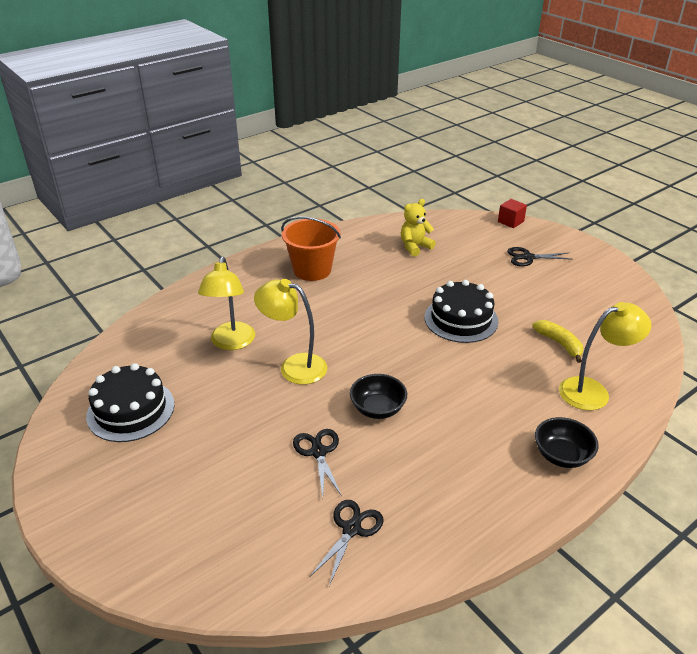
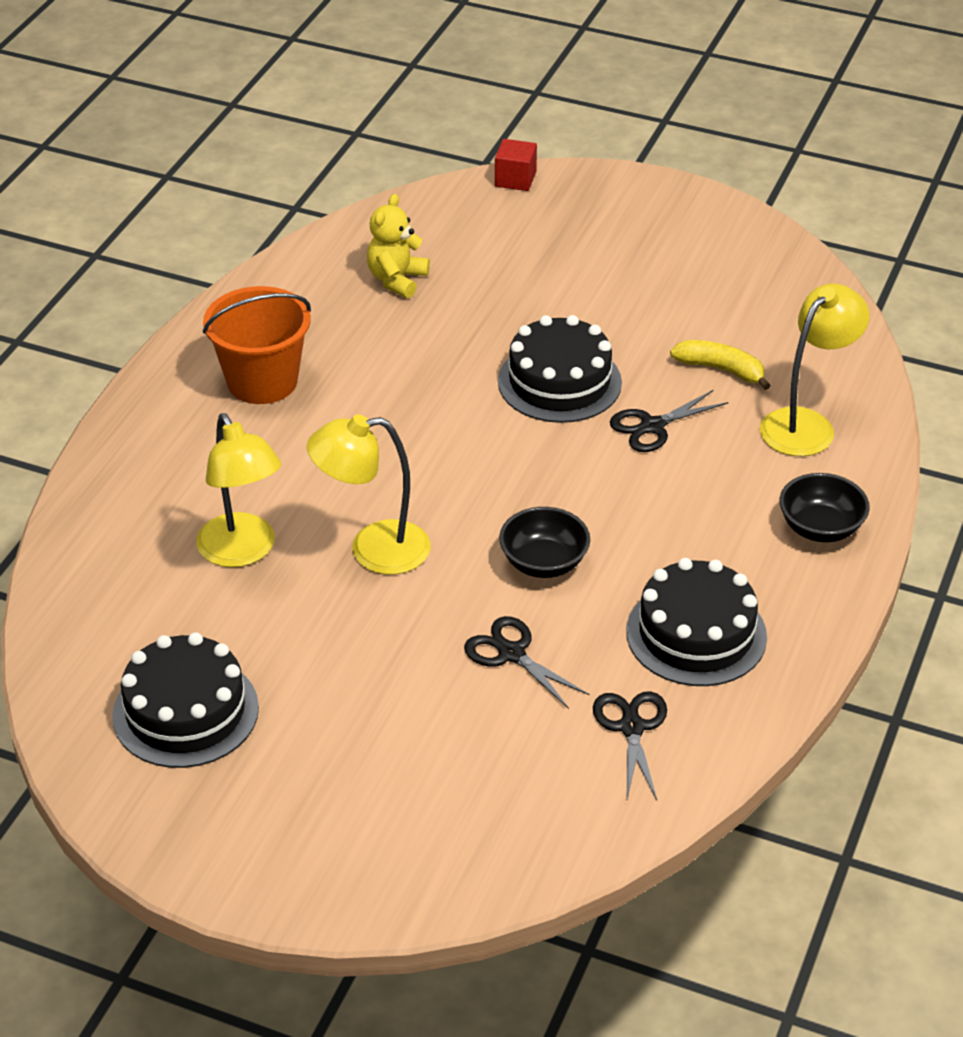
camera: 30 degrees left, 5 degrees up
(435, 488) = (696, 634): none -> black cake
(528, 257) = (586, 239): black scissors -> black scissors (652, 426)

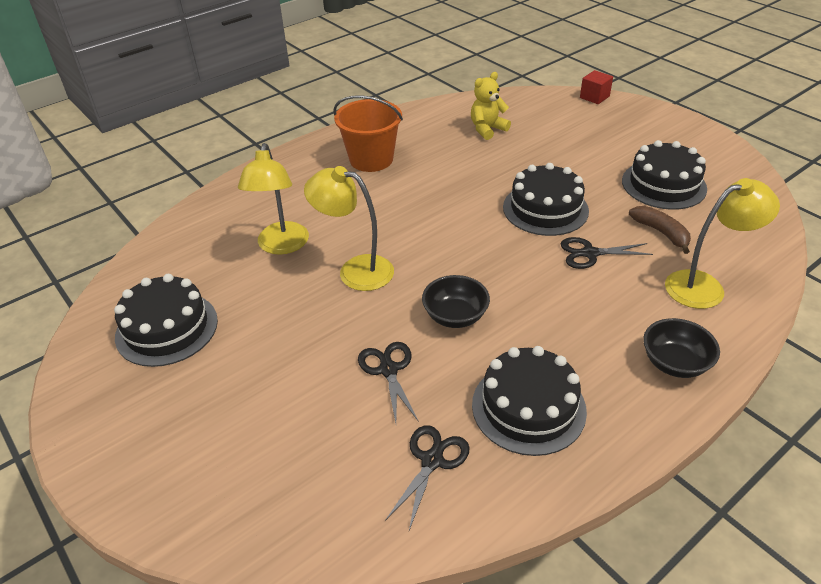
camera: 30 degrees right, 0 degrees up
(687, 298) = (663, 185): none -> black cake
(721, 369) = (661, 233): yellow banana -> brown banana

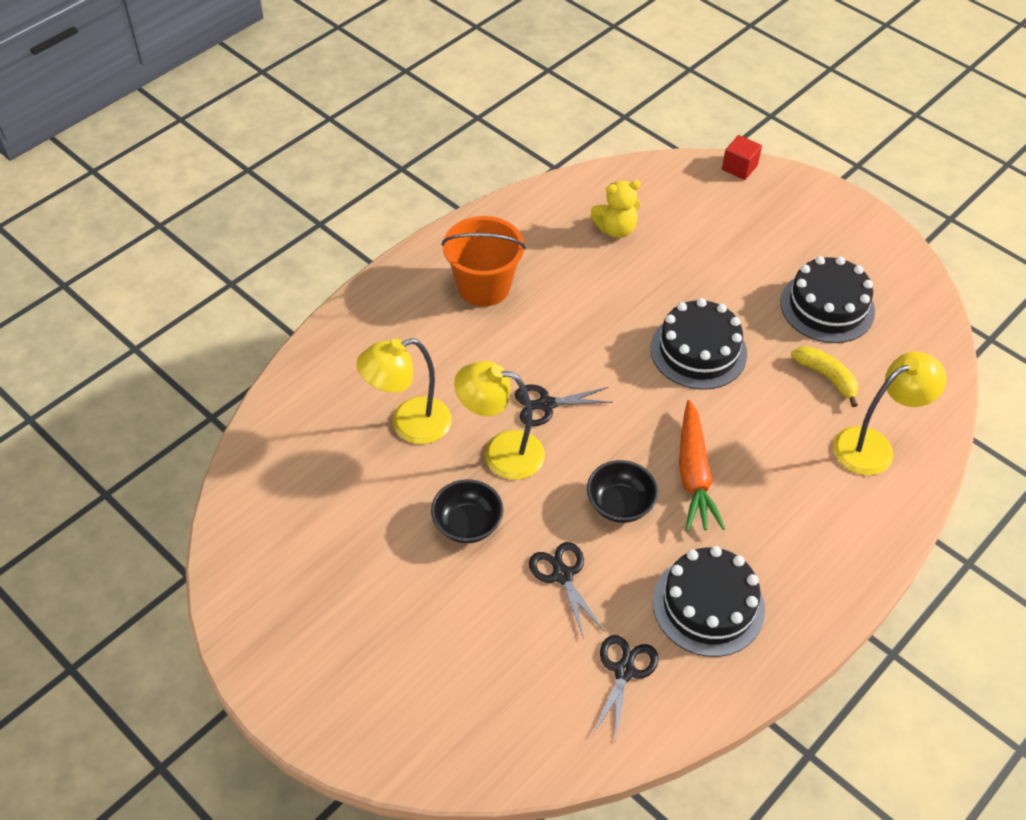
camera: 10 degrees left, 10 degrees up
(167, 328) = (313, 545): black cake -> none
(281, 246) = (409, 424): yellow lamp -> yellow lamp turned 75 degrees clockwise
(487, 129) = (615, 229): yellow teddy bear -> yellow teddy bear turned 150 degrees counterclockwise
(529, 297) = (694, 474): none -> orange carrot
(590, 253) = (752, 411): black scissors -> black scissors (546, 404)
(661, 233) = (827, 377): brown banana -> yellow banana
(674, 363) = (845, 543): black bowl -> black bowl (467, 524)

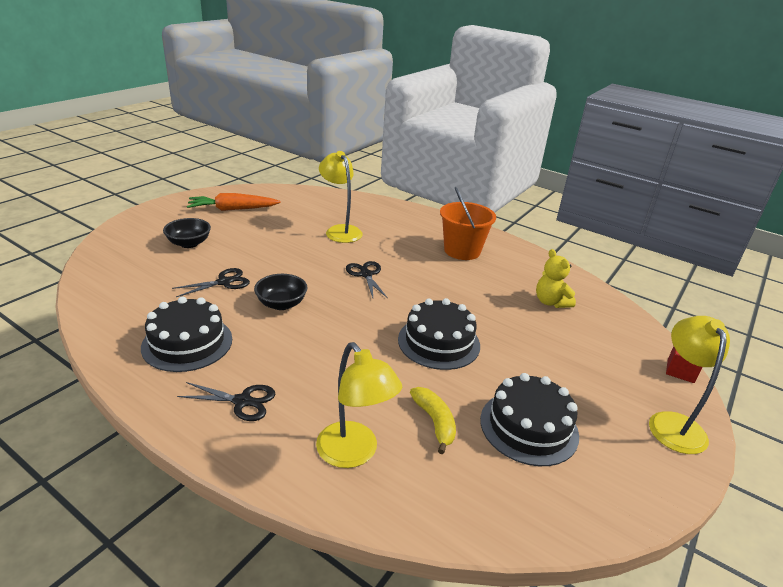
camera: 80 degrees right, 20 degrees down
(467, 524) = (267, 250): black bowl -> black bowl (189, 243)
(501, 452) = (323, 259): yellow lamp -> yellow lamp (673, 423)
(624, 671) = (143, 305): black scissors -> black scissors (242, 401)
(694, 474) = (310, 338): orange carrot -> orange carrot (233, 209)
(827, 377) = (435, 422): yellow banana -> yellow banana turned 60 degrees counterclockwise

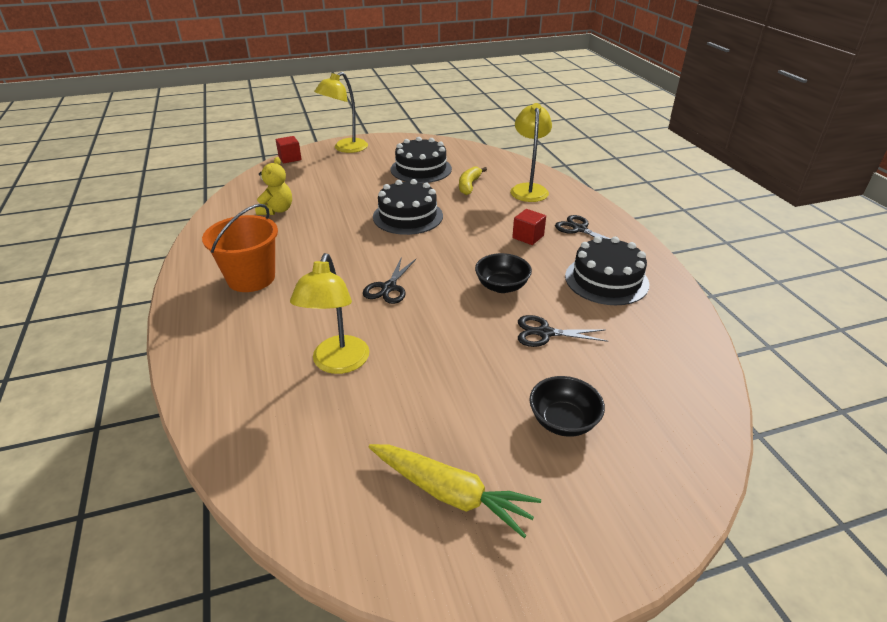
camera: 140 degrees left, 5 degrees up
(233, 209) = (450, 494): orange carrot -> yellow carrot
(295, 365) = (528, 237): none -> red cube

